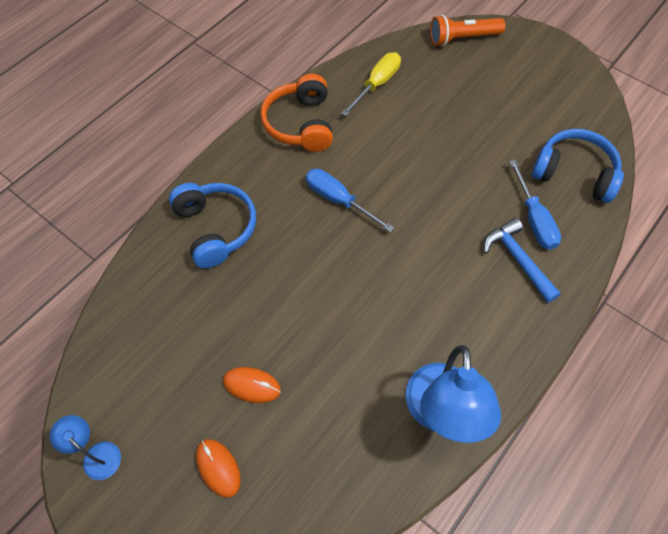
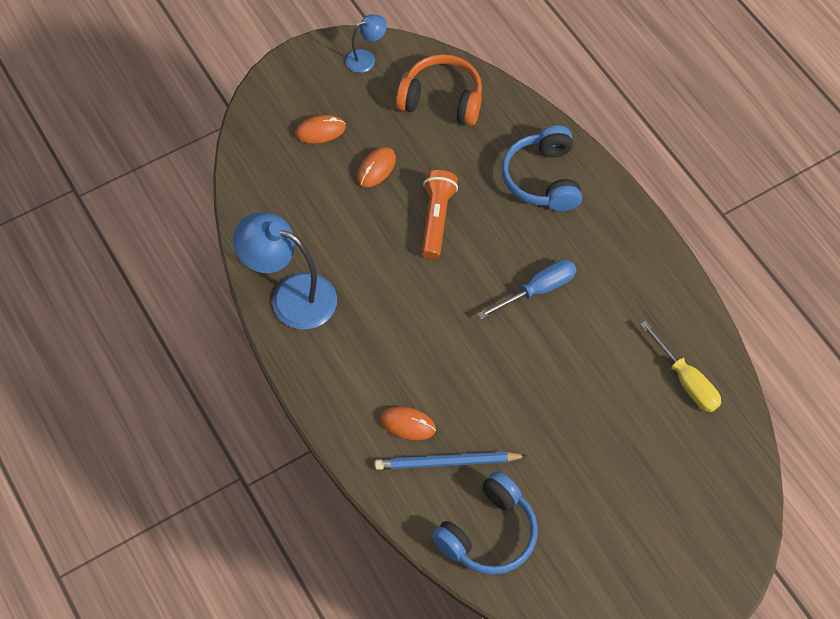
camera: 110 degrees right, 0 degrees up
(215, 228) = (543, 178): blue headphones -> blue headphones turned 90 degrees clockwise
(300, 124) = (651, 286): orange headphones -> orange headphones (442, 100)
(462, 38) = (736, 507): orange flashlight -> orange flashlight (436, 219)
(517, 259) = (408, 424): blue hammer -> orange mouse
(534, 219) = (447, 462): blue screwdriver -> blue pencil

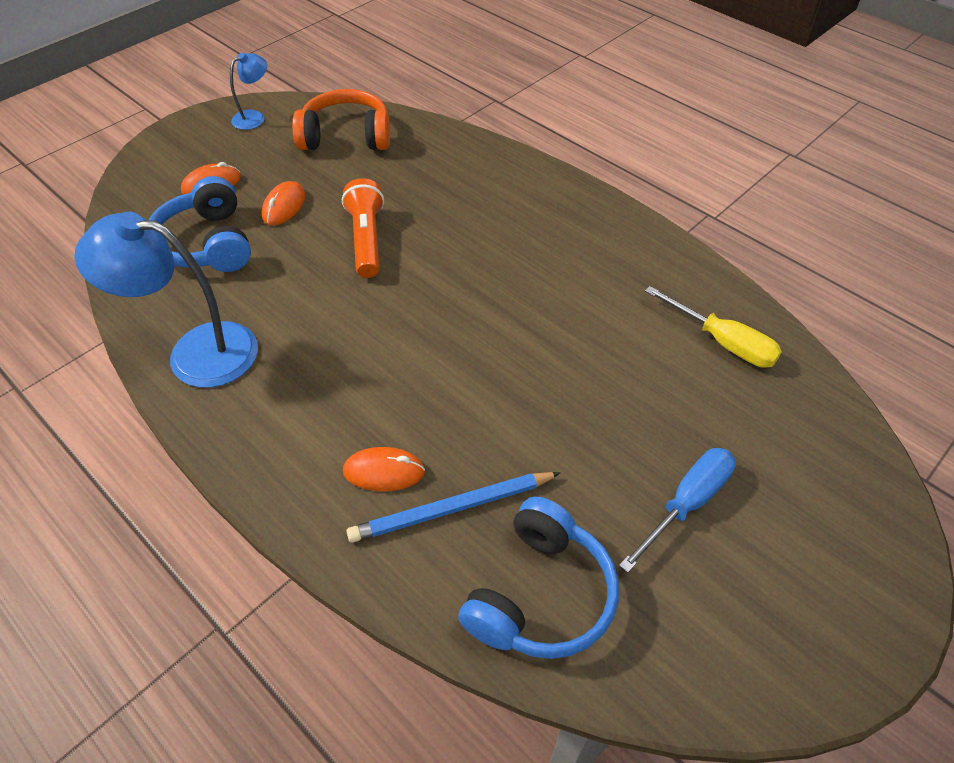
camera: 15 degrees left, 10 degrees down
(537, 290) = (508, 285): blue screwdriver -> blue screwdriver (686, 504)
(543, 178) = (478, 183): blue headphones -> blue headphones (207, 243)

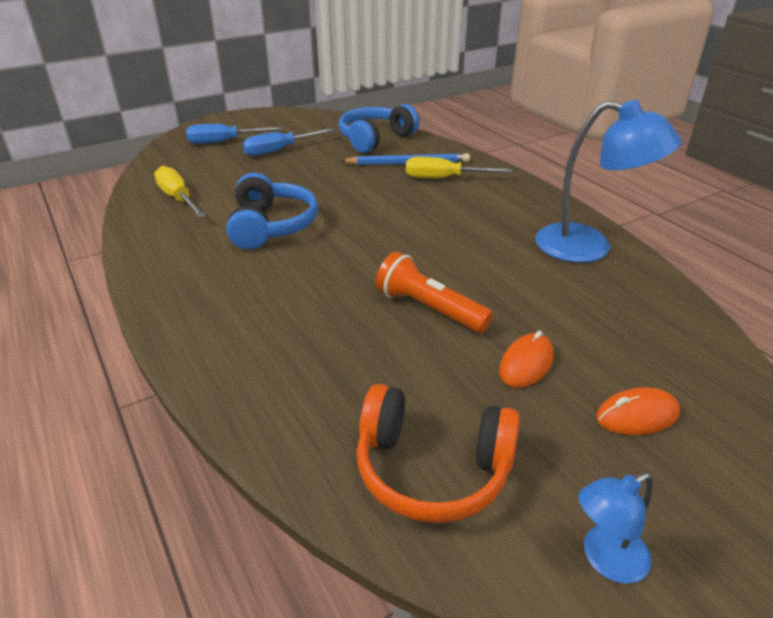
camera: 165 degrees left, 15 degrees down
(207, 243) = (612, 334): blue headphones -> blue headphones (271, 226)
(366, 240) = (429, 309): orange flashlight -> orange flashlight turned 120 degrees clockwise
(384, 471) = (444, 178): orange mouse -> yellow screwdriver
(802, 513) = (224, 142): none -> blue screwdriver

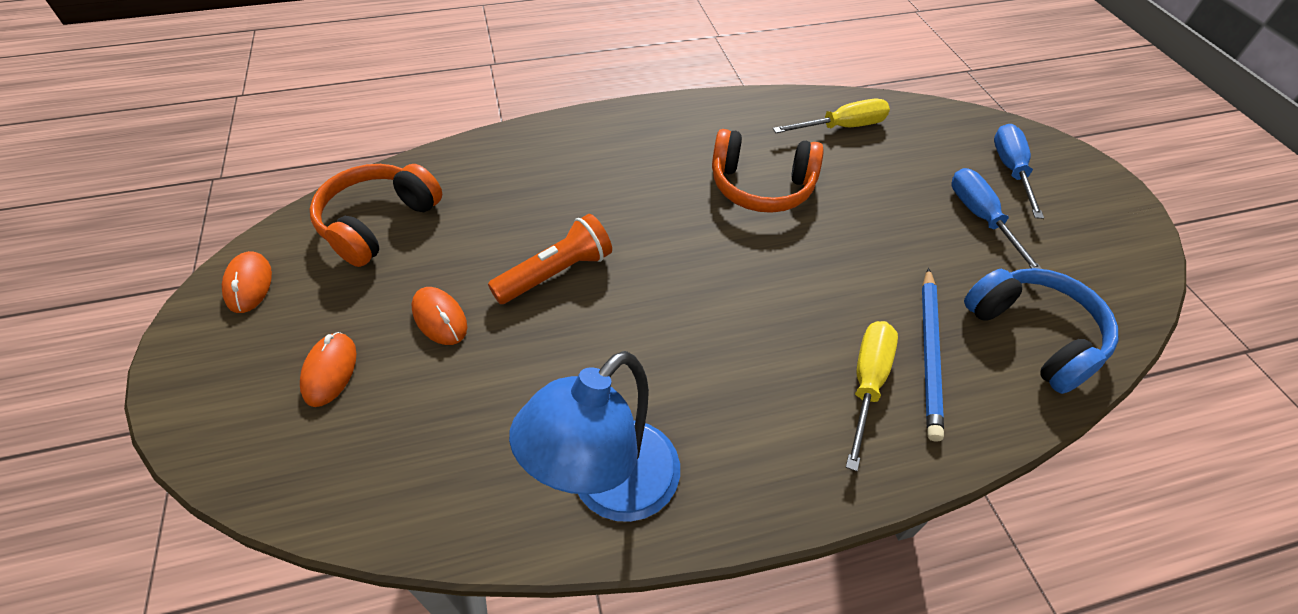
camera: 105 degrees right, 15 degrees up
(271, 226) = (761, 186): blue headphones -> orange headphones
(605, 559) = (249, 284): blue lamp -> orange mouse

